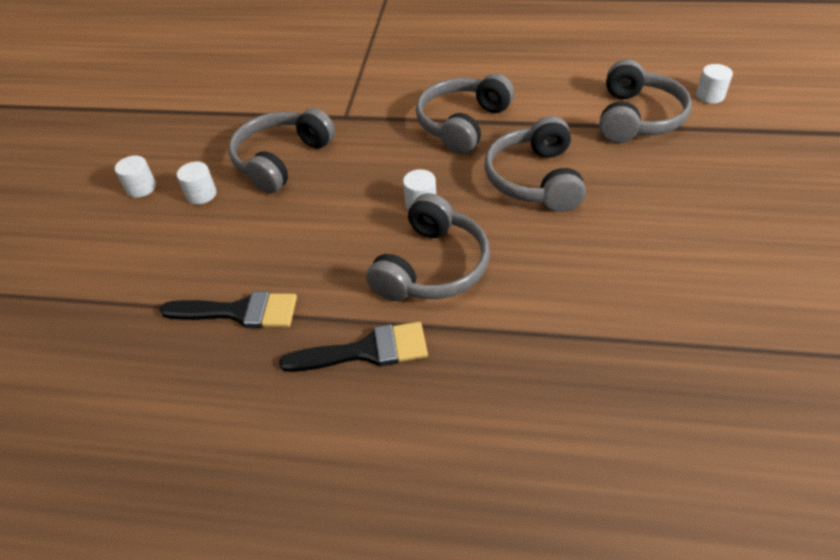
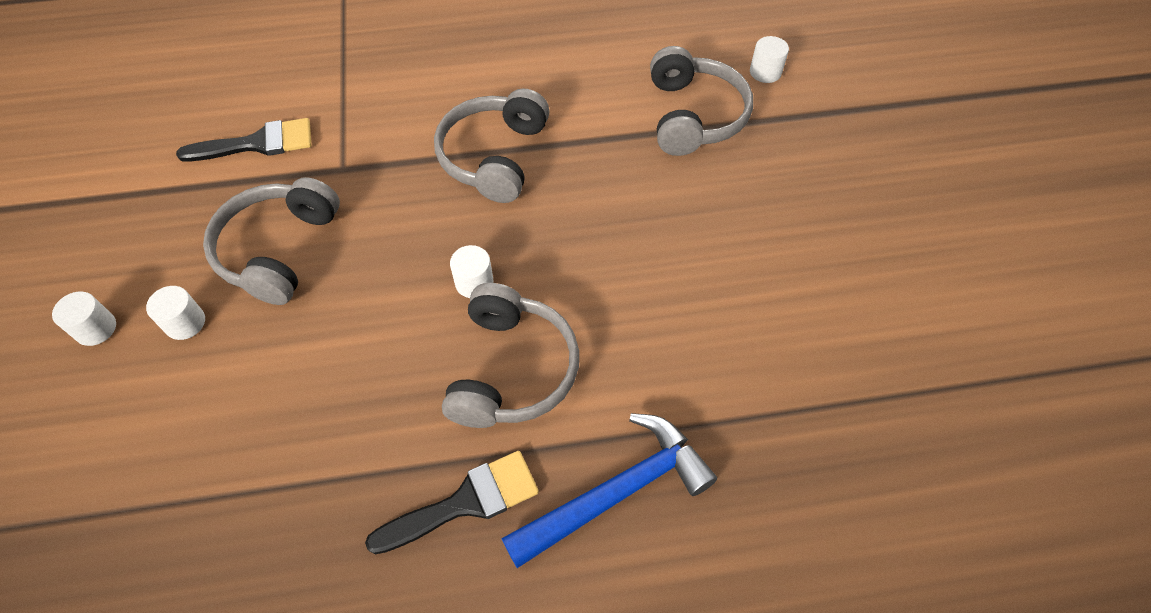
camera: 20 degrees left, 10 degrees up
(240, 312) = (293, 486): black brush -> black brush (258, 143)
(493, 371) = (616, 492): none -> blue hammer
(534, 179) = (599, 223): grey headphones -> none

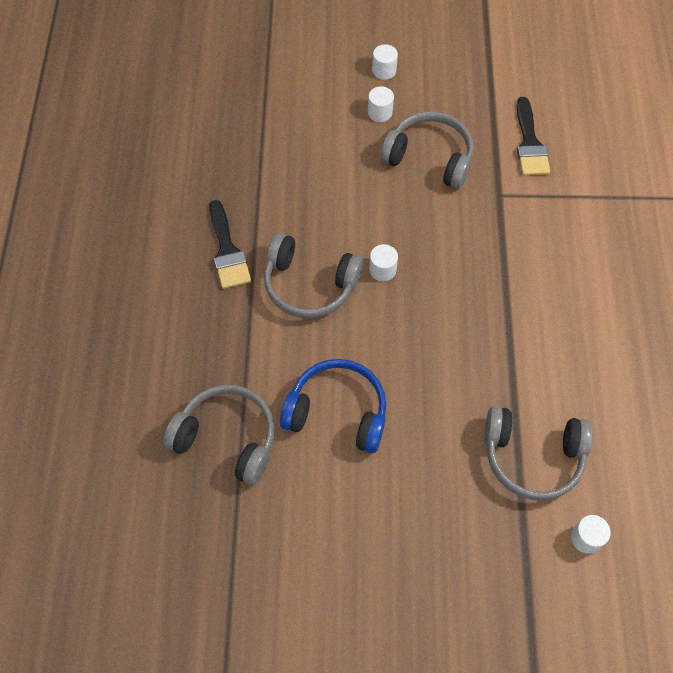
camera: 100 degrees right, 5 degrees up
(494, 156) = (500, 294): grey headphones -> grey headphones (227, 438)
(616, 492) = (212, 331): blue hammer -> none
(698, 304) = (337, 412): none -> blue headphones

